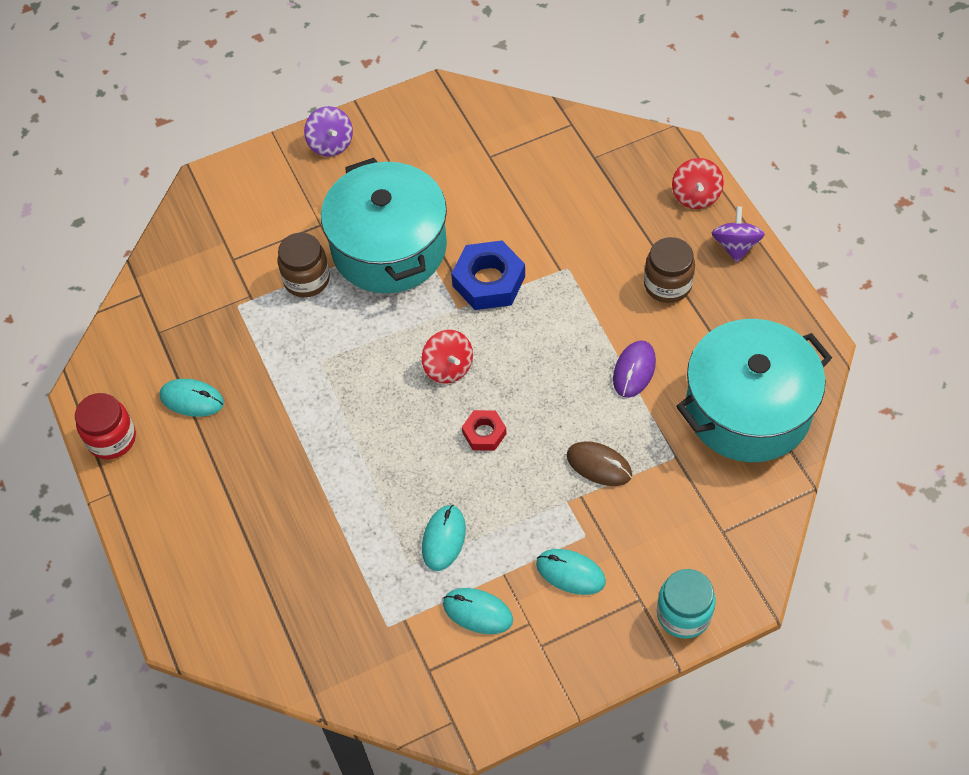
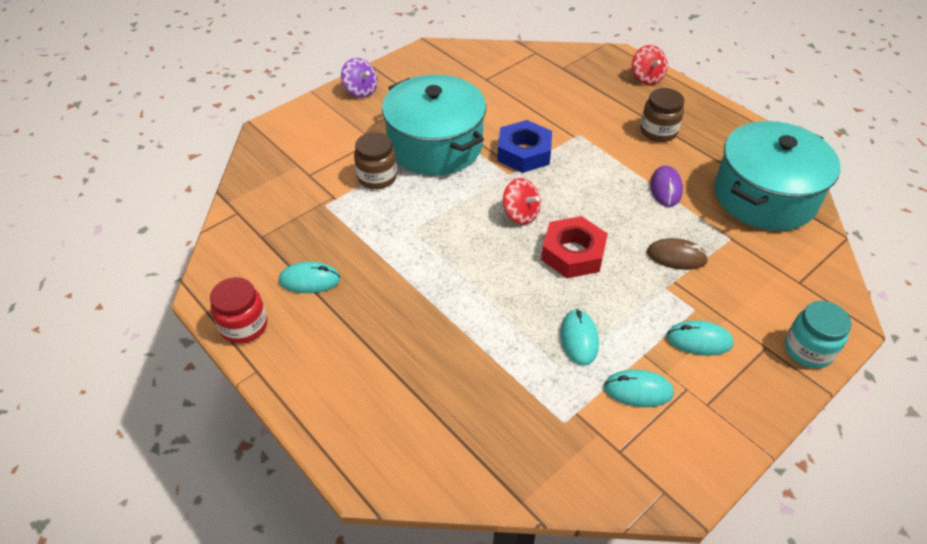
camera: 20 degrees left, 10 degrees down
(484, 433) = (573, 253): red nut -> red nut, size x1.78
(735, 246) = (692, 101): purple spinning top -> none

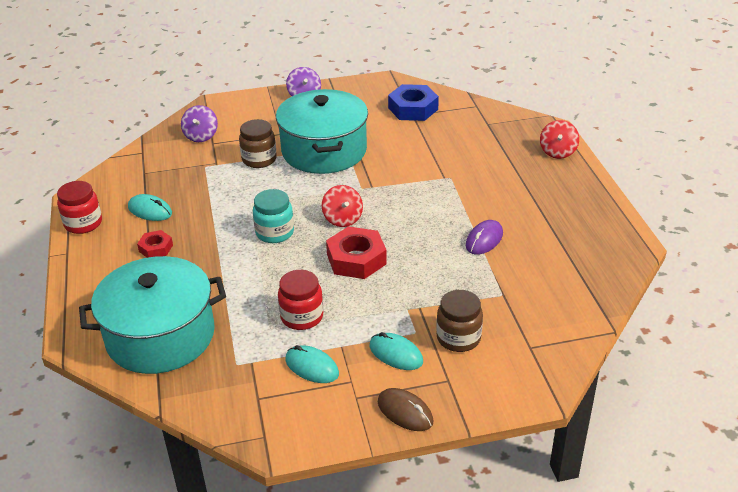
camera: 30 degrees right, 10 degrees down
(288, 171) = (201, 136): none -> purple spinning top
(357, 323) = (156, 248): none -> red nut
(524, 153) = (389, 177): blue nut -> blue nut (413, 108)
(579, 339) = (302, 317): turquoise mouse -> red jar
(658, 131) = (523, 196): brown jar -> brown jar (458, 338)
(676, 256) = (440, 291): brown mouse -> brown mouse (405, 412)
(764, 196) = (569, 275): turquoise pot -> turquoise pot (160, 336)
(808, 350) = (482, 396): turquoise jar -> turquoise jar (275, 233)

